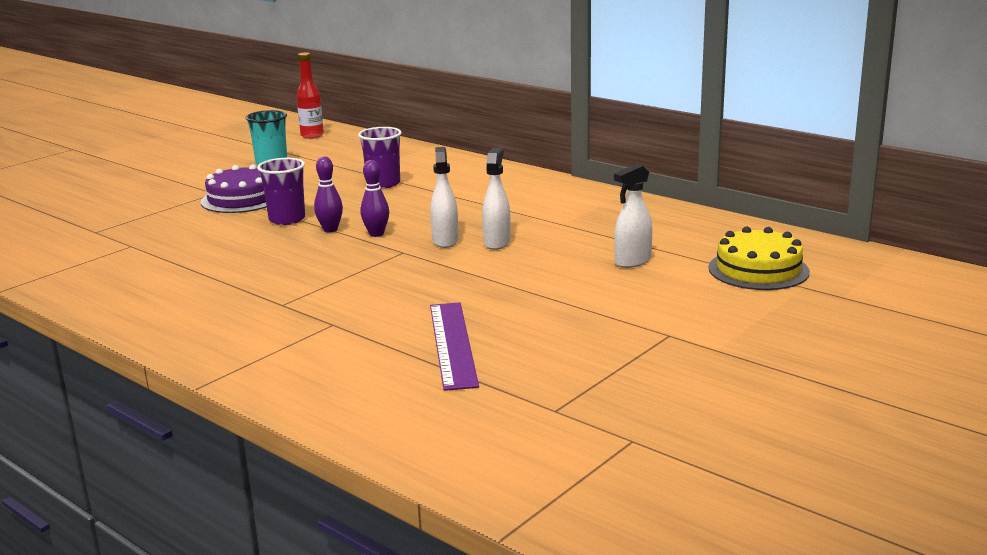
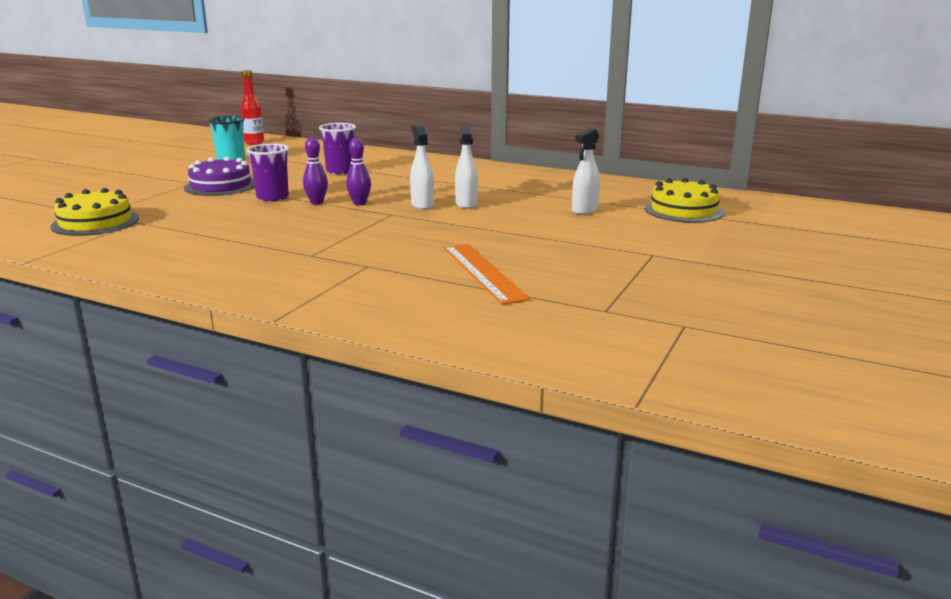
camera: 15 degrees left, 0 degrees up
(90, 243) = (95, 222): none -> yellow cake
(452, 344) = (483, 272): purple ruler -> orange ruler

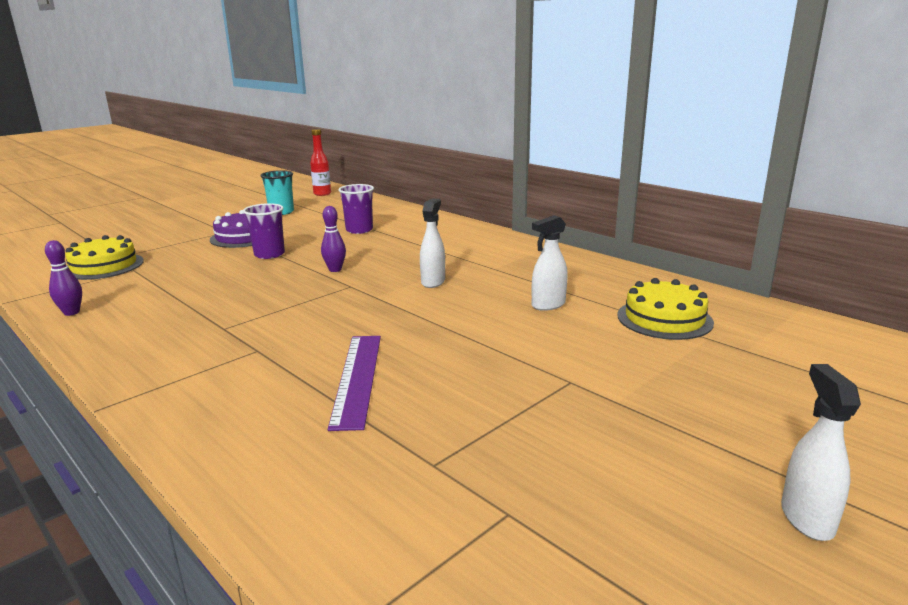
camera: 20 degrees right, 0 degrees up
(316, 202) = (299, 264): purple bowling pin -> purple bowling pin (71, 312)
(422, 205) = (390, 278): white spray bottle -> white spray bottle (806, 518)
(483, 272) = (357, 378): orange ruler -> purple ruler

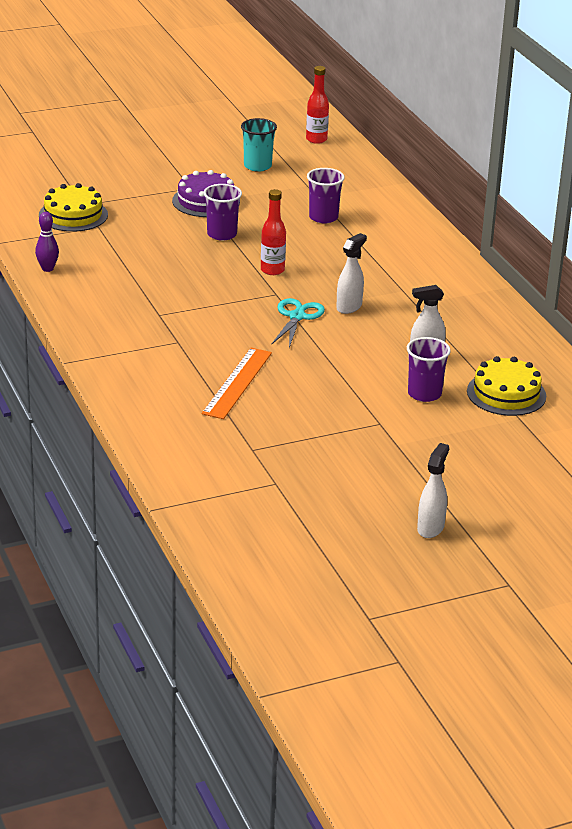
camera: 20 degrees right, 10 degrees up
(335, 270) = (272, 270): purple bowling pin -> red bottle
(357, 378) = (237, 383): purple ruler -> orange ruler
(385, 299) = (297, 316): none -> turquoise scissors
(585, 338) = (424, 394): none -> purple cup

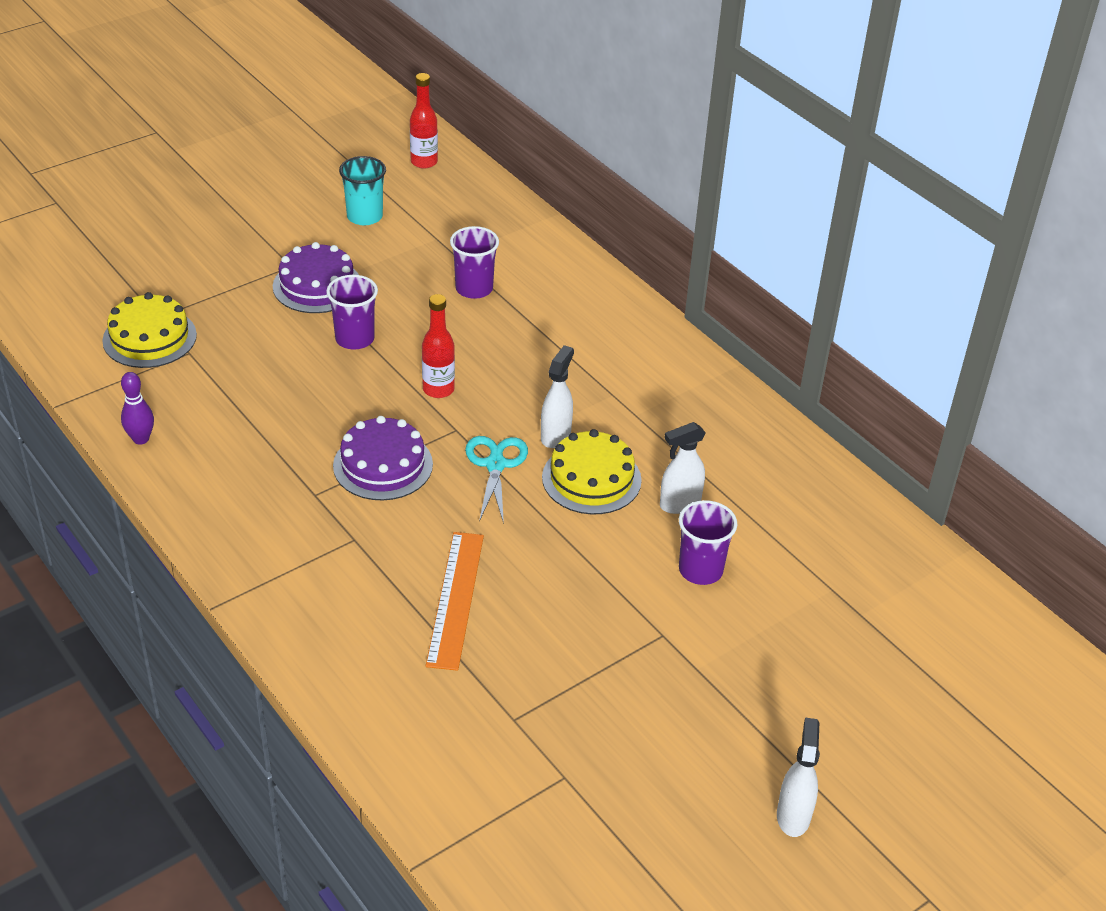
camera: 15 degrees left, 10 degrees up
(214, 306) = (383, 465): none -> purple cake
(506, 393) = (800, 549): yellow cake -> yellow cake (591, 479)

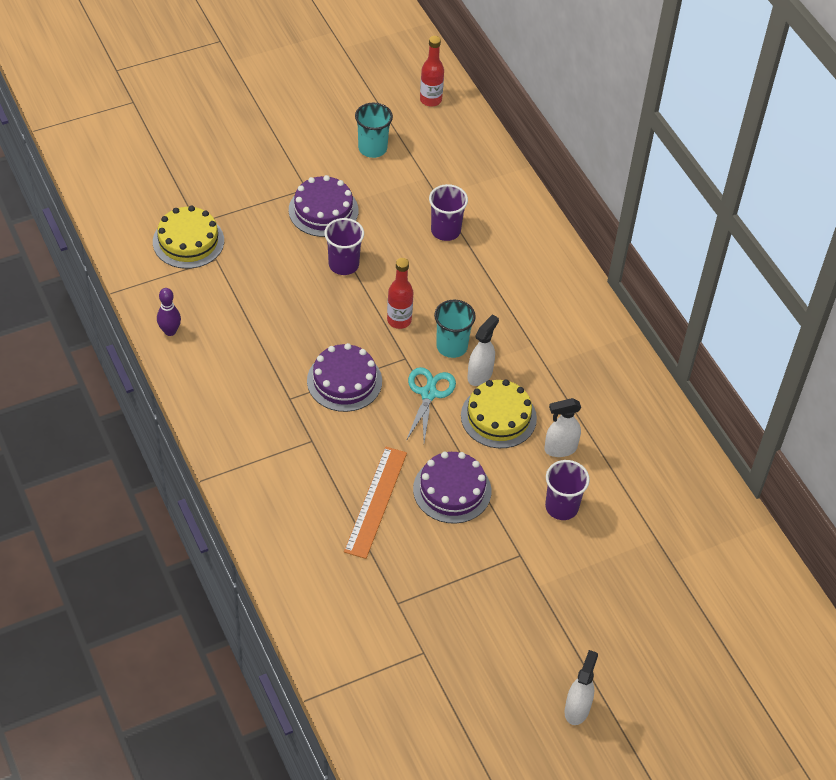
camera: 10 degrees right, 10 degrees up
(512, 409) = (452, 346): none -> turquoise cup
(553, 570) = (452, 490): none -> purple cake

